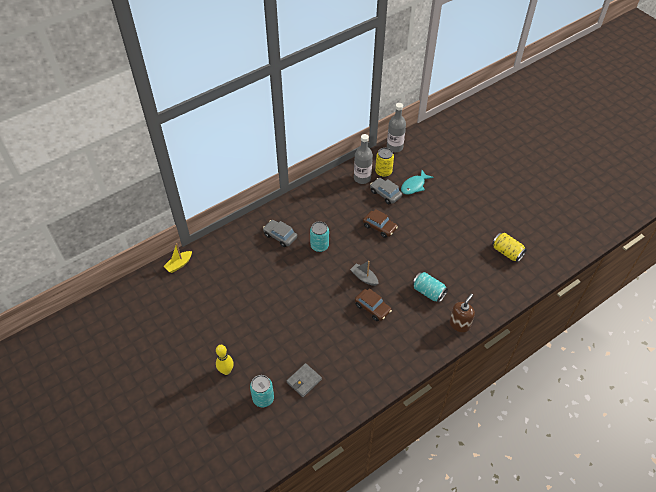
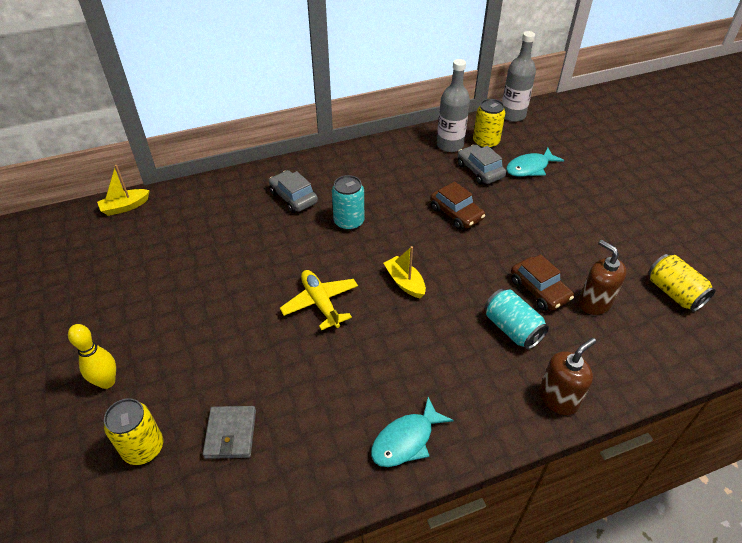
camera: 15 degrees right, 5 degrees down
(263, 398) = (143, 448): turquoise can -> yellow can
(304, 381) = (231, 434): grey wallet -> grey wallet turned 60 degrees counterclockwise
(322, 300) = (320, 303): none -> yellow plane
(364, 278) = (404, 282): grey boat -> yellow boat
(372, 308) = (403, 334): brown car -> brown car (539, 290)
(391, 363) = (406, 440): none -> turquoise fish
(467, 267) = (594, 302): none -> brown soap dispenser

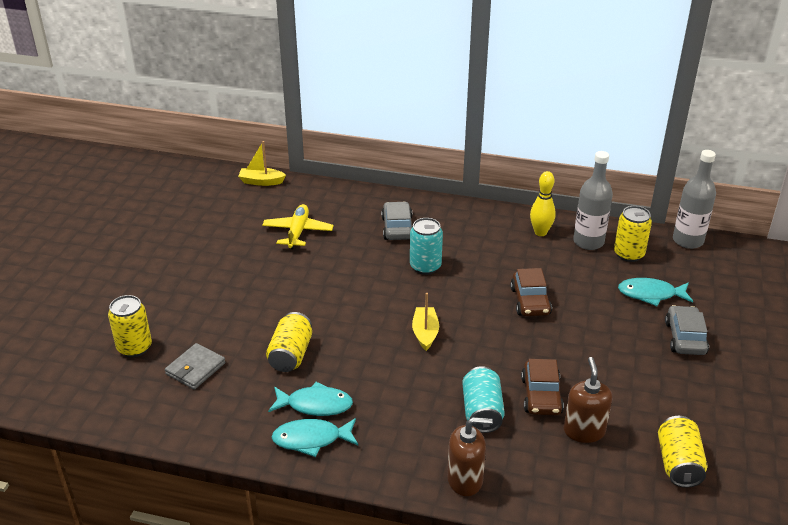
camera: 35 degrees right, 10 degrees down
(107, 382) = (147, 295): yellow bowling pin -> yellow bowling pin (540, 232)
(310, 366) = (291, 354): none -> yellow can
(320, 303) = (341, 316): yellow plane -> yellow plane (298, 232)
(377, 403) = (315, 405): none -> turquoise fish
(480, 171) = (594, 276): grey car -> grey car (685, 338)

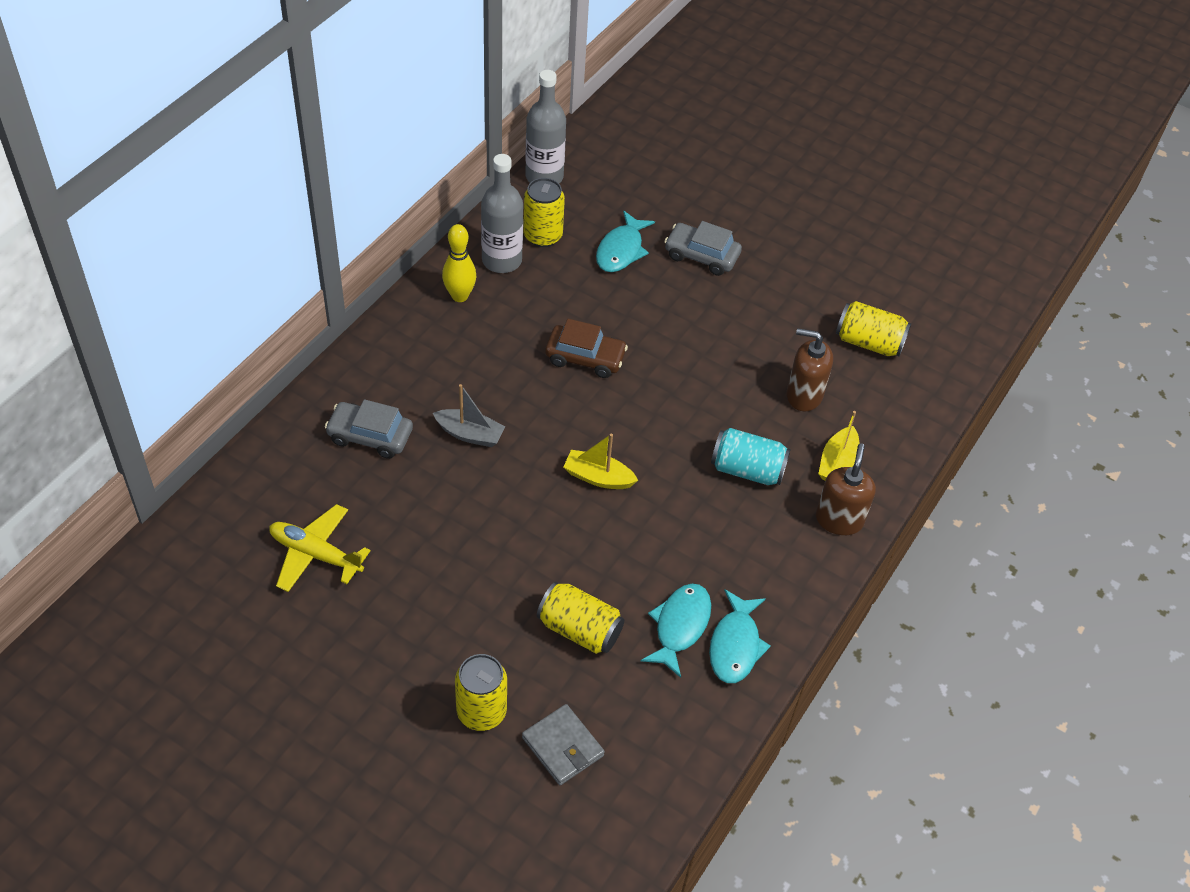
camera: 75 degrees left, 15 degrees up
(134, 347) = (487, 817): yellow can -> yellow can (481, 711)
(261, 181) = (151, 568): yellow boat -> yellow boat (837, 463)
(425, 266) = (470, 434): turquoise can -> grey boat
(541, 396) = (742, 409): brown car -> none

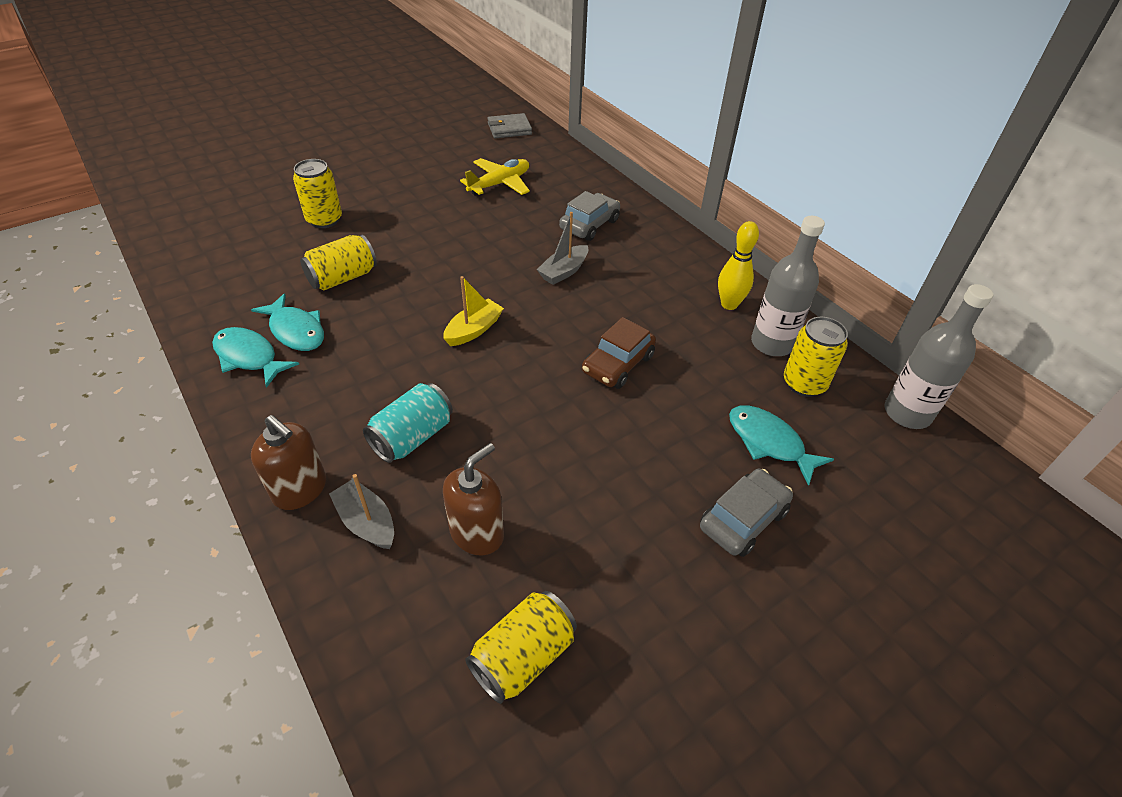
camera: 115 degrees right, 5 degrees down
(563, 746) = (265, 245): grey wallet -> grey wallet (509, 129)
(837, 463) = (367, 522): yellow boat -> grey boat

